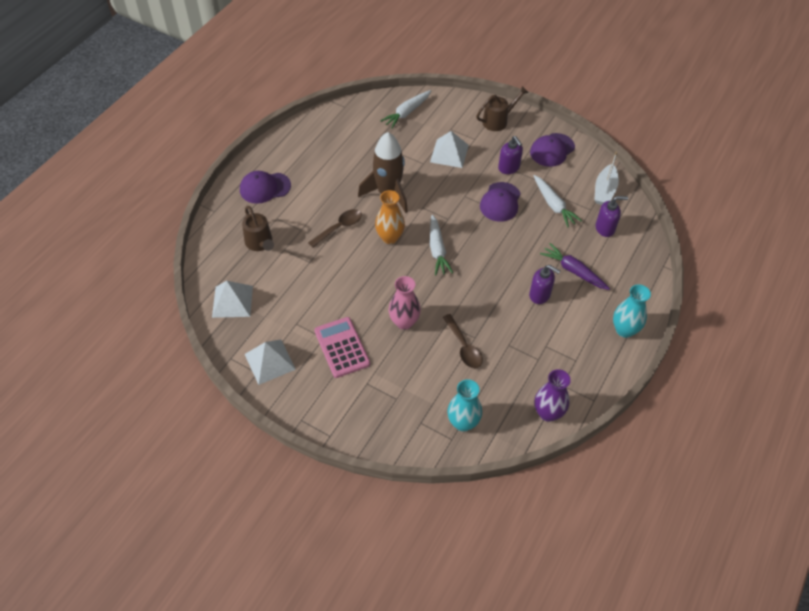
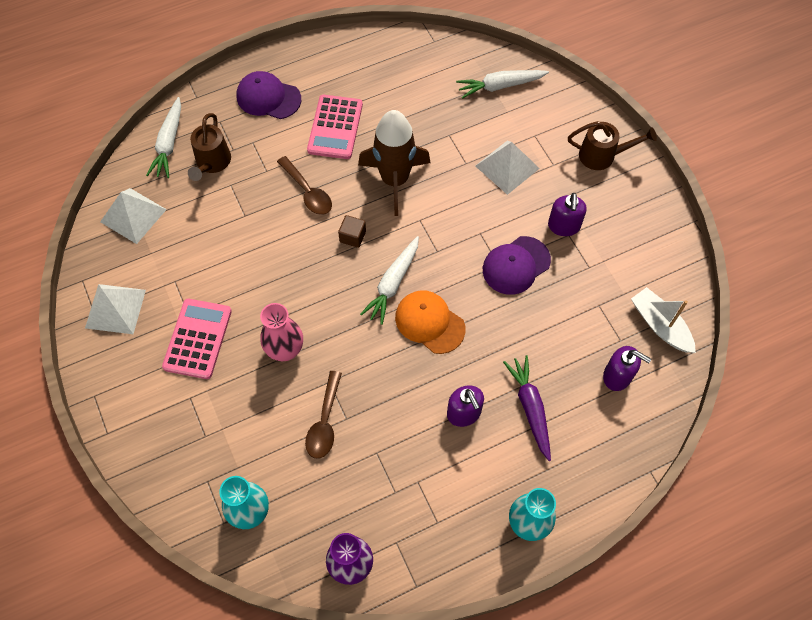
camera: 35 degrees right, 10 degrees up
(324, 183) = (335, 127): none -> pink calculator
(339, 228) = (308, 192): brown spoon -> brown spoon turned 60 degrees clockwise
(390, 237) = (352, 236): orange vase -> brown cube
(478, 259) = (429, 322): none -> orange cap
(552, 150) = (638, 232): purple cap -> none
(554, 205) = (578, 307): white carrot -> white carrot (169, 144)
(604, 190) = (660, 325): white boat -> white boat turned 90 degrees clockwise

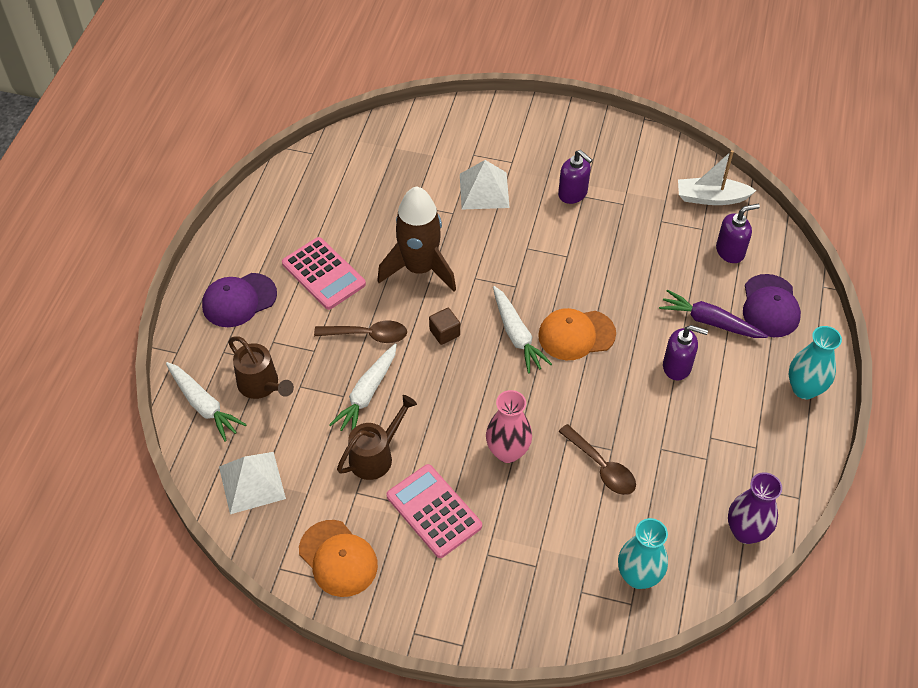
camera: 50 degrees left, 10 degrees down
(115, 308) = (338, 558): white pyramid -> orange cap
(500, 86) = (404, 143): white carrot -> white carrot (367, 394)
(516, 265) = (578, 246): purple cap -> purple cap (770, 306)
(603, 155) = (535, 128): brown watering can -> brown watering can (376, 455)

